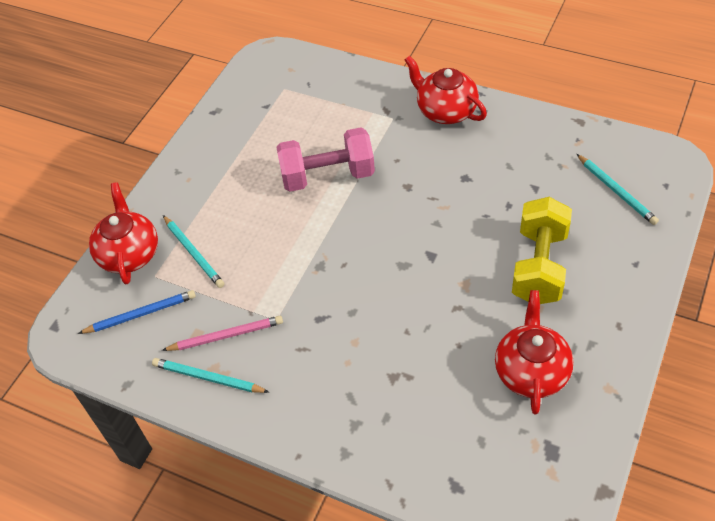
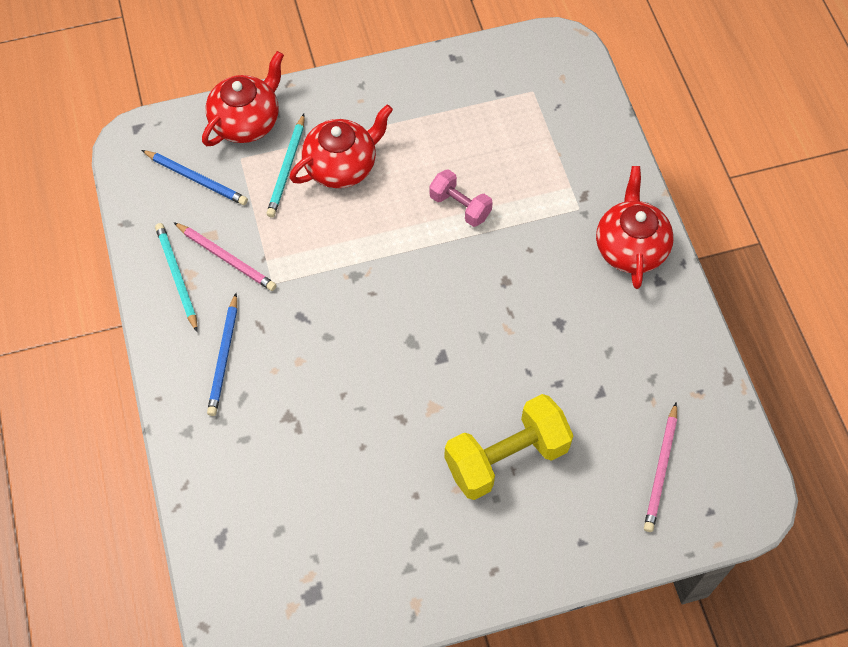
camera: 45 degrees right, 10 degrees up
(306, 388) = (224, 357): none -> blue pencil
(328, 176) = (460, 206): pink dumbbell -> pink dumbbell, size x0.57
(531, 371) = (382, 526): red teapot -> red teapot (342, 166)
(616, 191) = (661, 469): turquoise pencil -> pink pencil

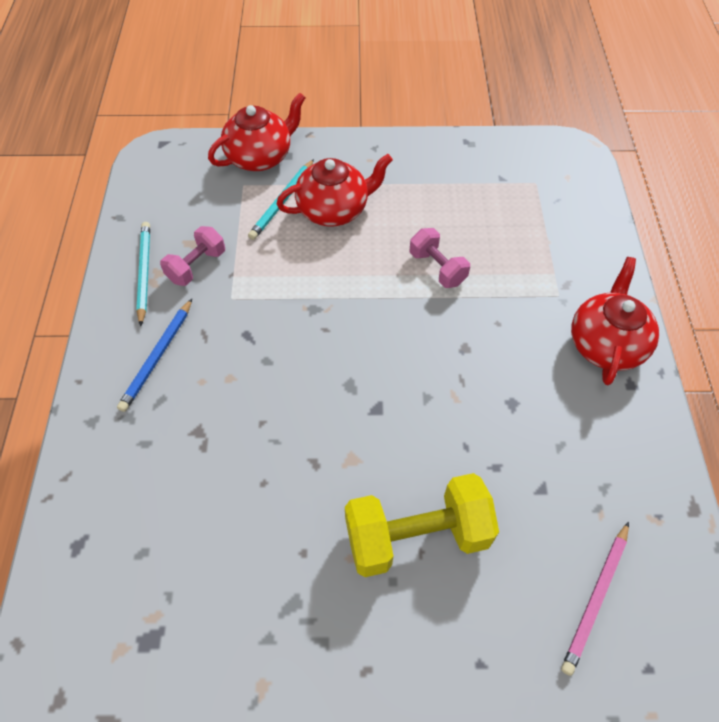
camera: 15 degrees right, 5 degrees down
(196, 179) = (197, 194): blue pencil -> none
(226, 258) = (197, 266): pink pencil -> pink dumbbell

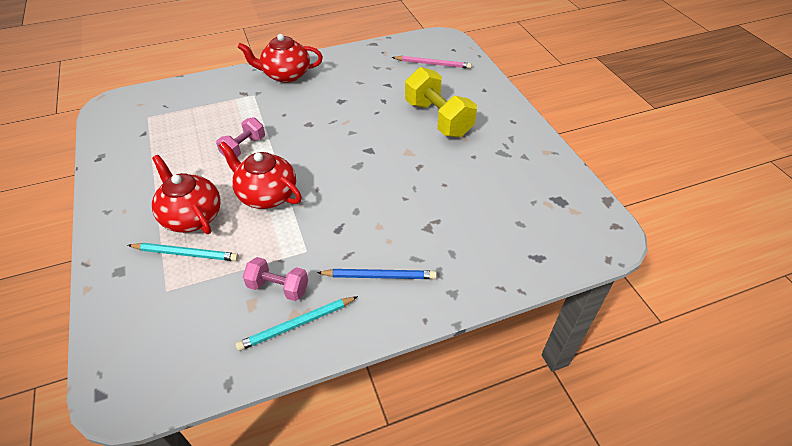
camera: 110 degrees left, 10 degrees down
(260, 157) = (122, 291): red teapot -> red teapot (267, 195)

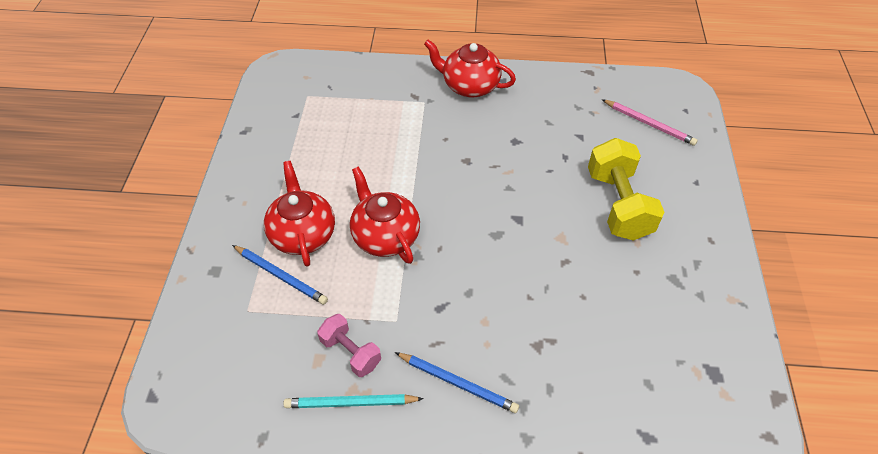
camera: 25 degrees right, 5 degrees up
(186, 253) = (281, 275): turquoise pencil -> blue pencil
(244, 147) = (386, 168): pink dumbbell -> none

